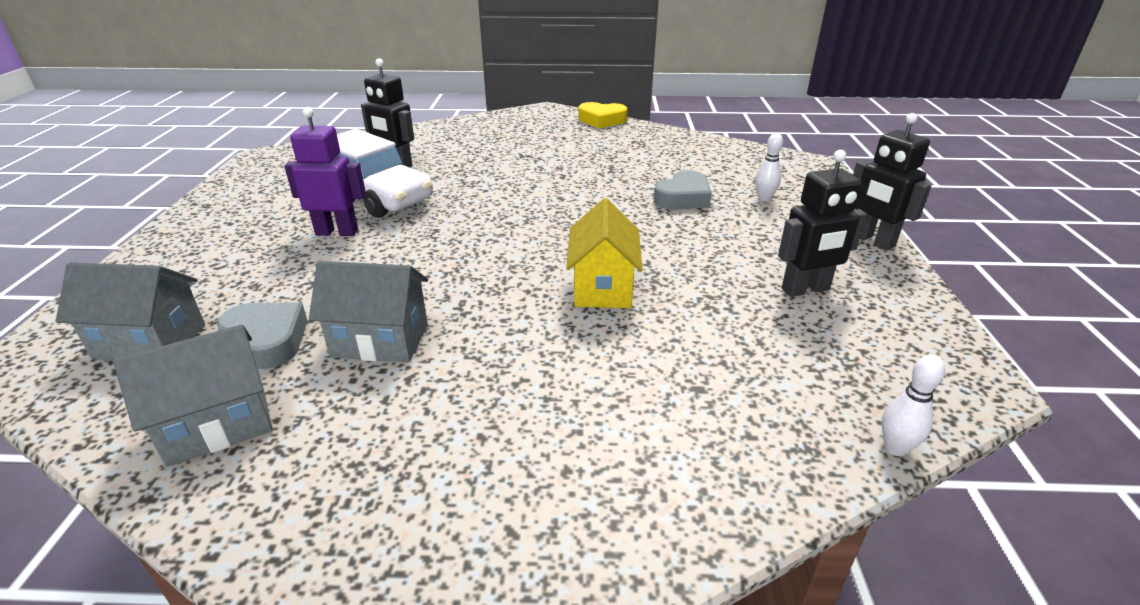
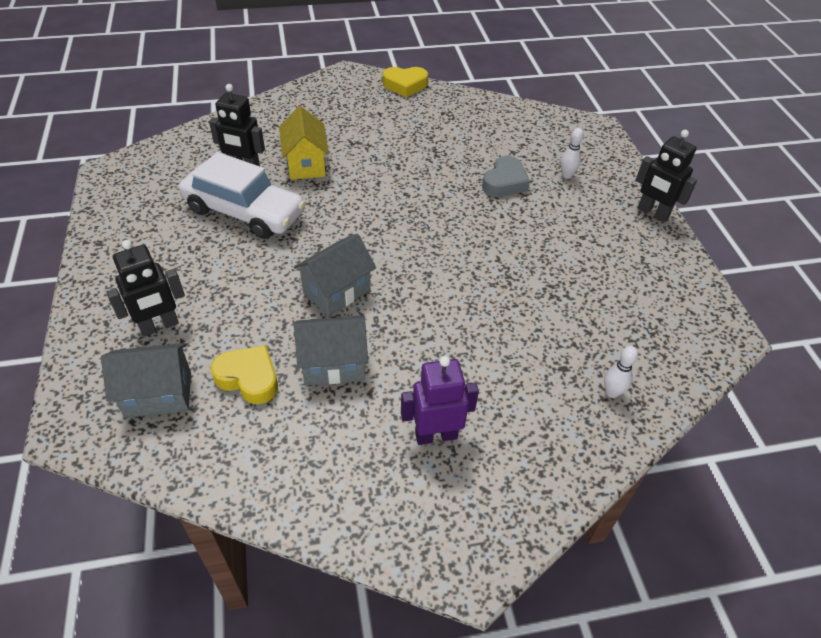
camera: 15 degrees left, 15 degrees up
(218, 425) = (259, 453): grey house -> grey house (336, 291)
(267, 340) = (249, 378): grey heart -> yellow heart
(337, 232) = (238, 259): purple robot -> purple robot (436, 435)
(603, 287) = (473, 289): yellow house -> yellow house (306, 164)
(805, 289) = (614, 270): black robot -> black robot (159, 326)
(895, 448) = (687, 392): white bowling pin -> white bowling pin (612, 392)

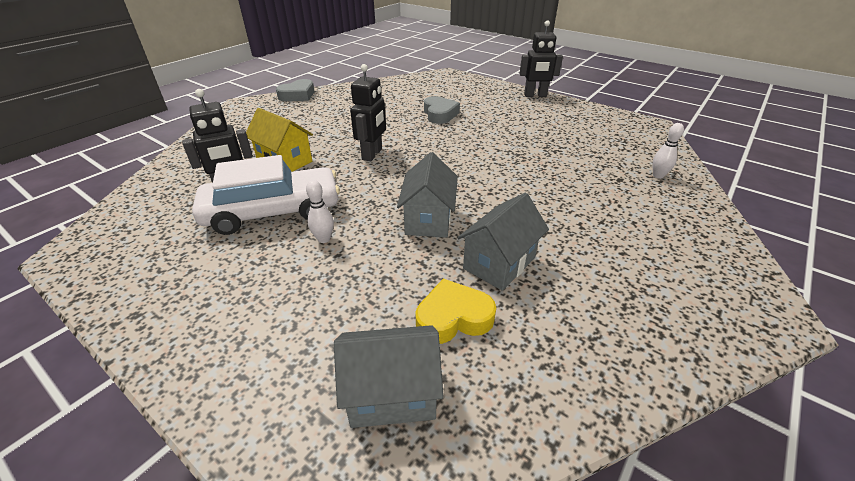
camera: 40 degrees left, 10 degrees down
(158, 394) = (392, 394): grey house -> grey house turned 45 degrees clockwise
(159, 326) = (309, 338): black robot -> black robot (372, 154)
(405, 85) = (298, 95): yellow heart -> grey heart
(436, 435) = (626, 257): purple robot -> none
(567, 175) = (467, 98): white bowling pin -> white bowling pin (324, 239)

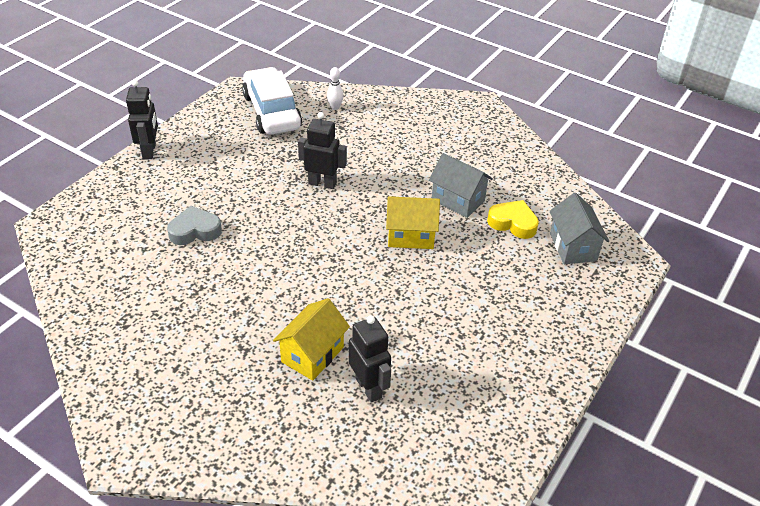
camera: 95 degrees left, 5 degrees up
(273, 212) = (411, 340): white car -> white car (272, 112)
(298, 95) = (98, 387): grey heart -> none
(324, 239) = (446, 297): white bowling pin -> none
(372, 154) = (296, 281): black robot -> black robot (322, 183)
(428, 219) = (411, 236): grey house -> yellow house
(453, 318) = (513, 223): yellow heart -> yellow heart turned 135 degrees clockwise

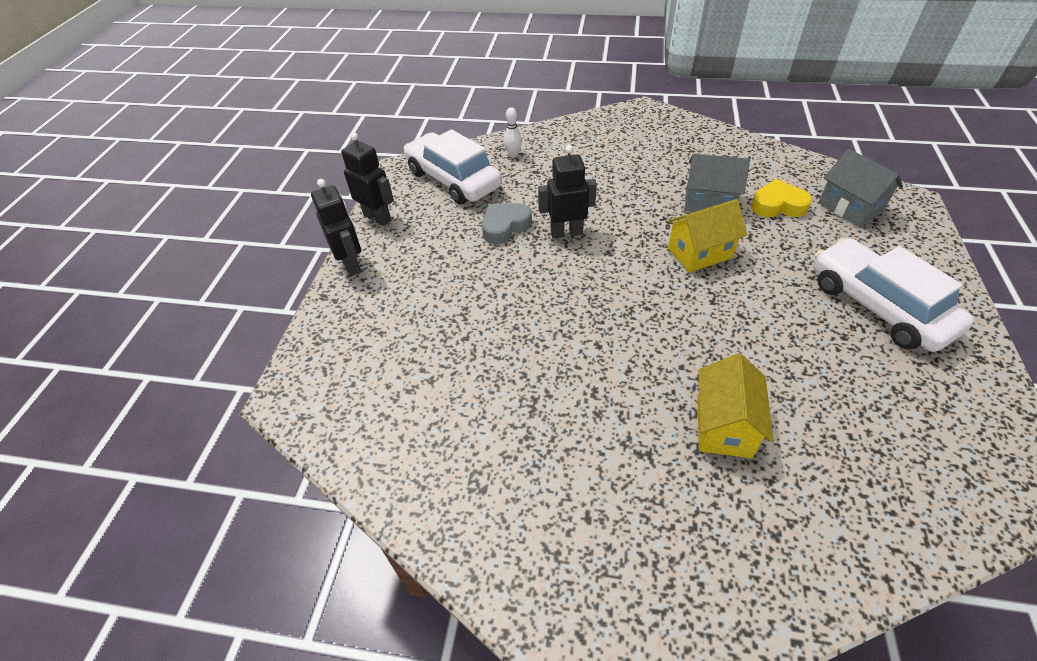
camera: 20 degrees left, 5 degrees up
(195, 231) = (473, 335): grey heart -> grey heart (505, 226)
(369, 388) = (816, 438): black robot -> black robot (378, 218)
(512, 325) = (878, 306): none -> white car

